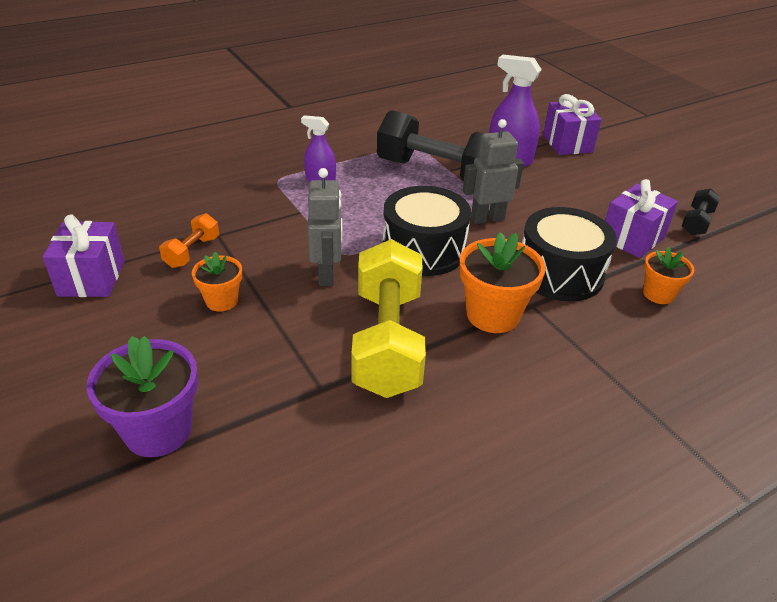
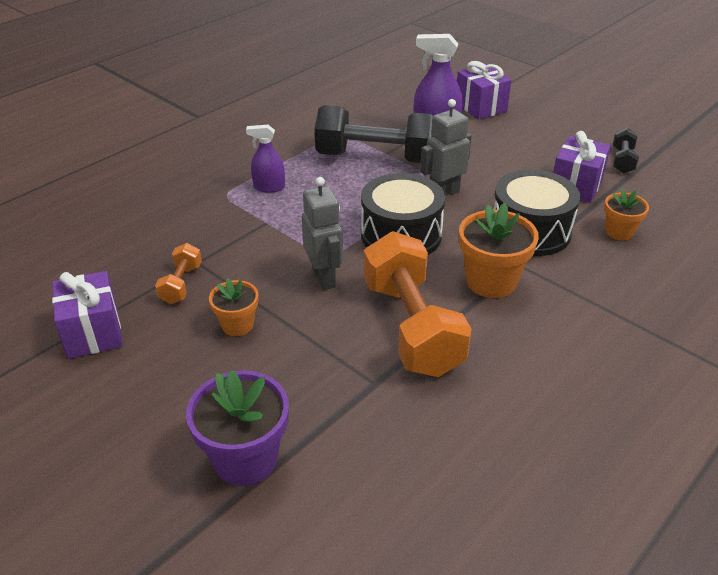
camera: 15 degrees left, 0 degrees up
(387, 341) = (411, 327): yellow dumbbell -> orange dumbbell

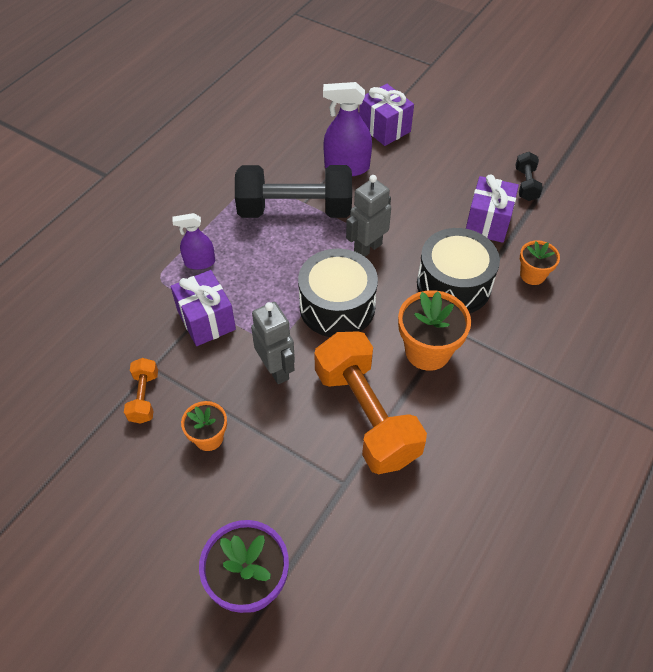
camera: 10 degrees left, 15 degrees up
(93, 332) = (76, 467): purple gift -> purple gift (206, 320)

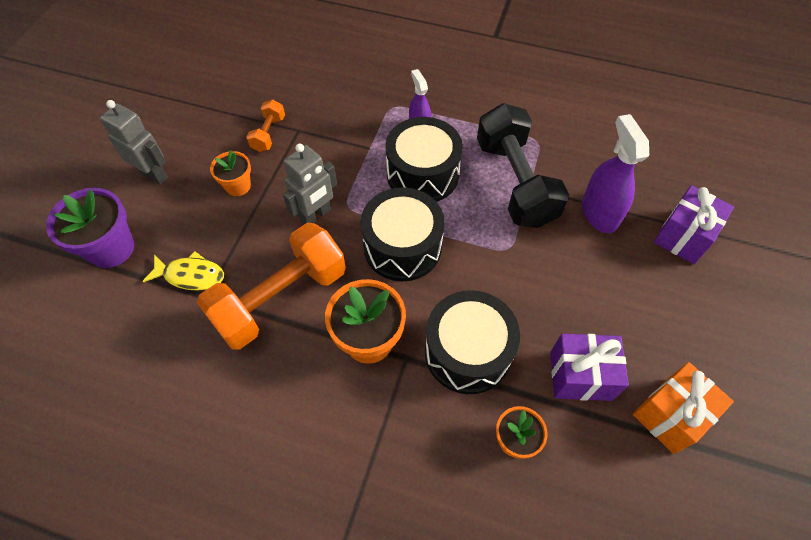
camera: 75 degrees right, 5 degrees up
(144, 397) = (268, 134): orange dumbbell -> orange dumbbell turned 60 degrees counterclockwise
(206, 320) = (356, 151): purple gift -> none
(258, 273) = (422, 174): none -> black drum
(314, 497) = (191, 275): none -> yellow fish
(367, 248) = (489, 257): grey robot -> grey robot (154, 175)
(526, 184) = (670, 415): black dumbbell -> orange gift

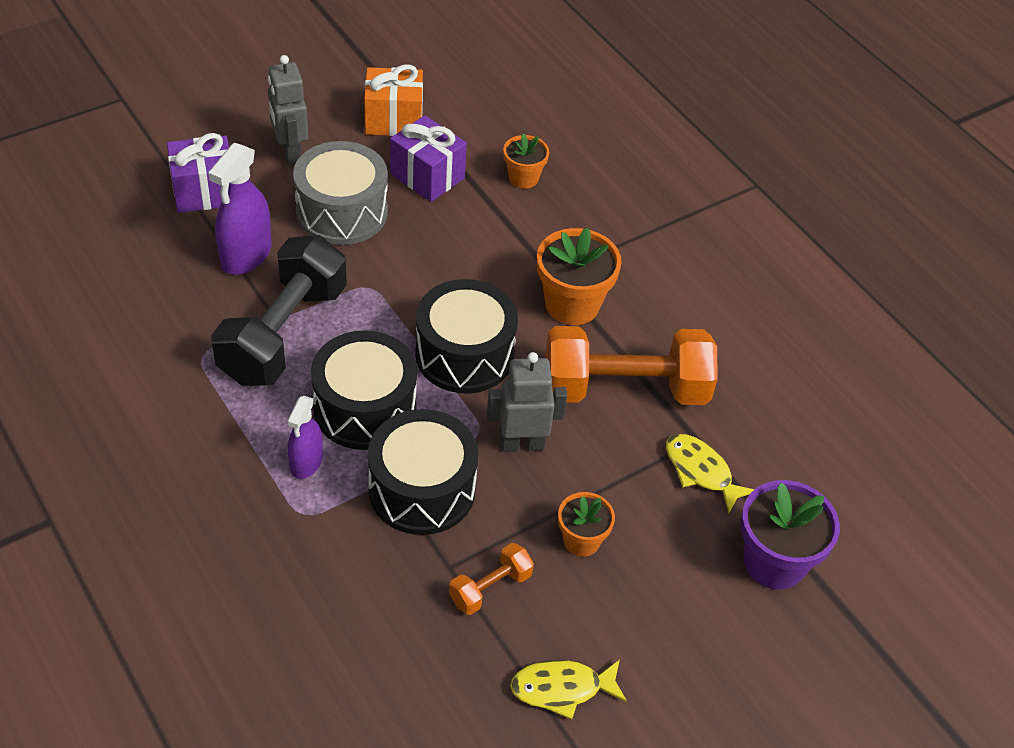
camera: 145 degrees left, 10 degrees down
(154, 175) = (674, 631): grey robot -> grey robot (290, 153)
(197, 116) = (562, 689): none -> yellow fish
(467, 352) = (497, 244): black drum -> black drum (422, 489)
(592, 291) = (342, 212): none -> grey drum

